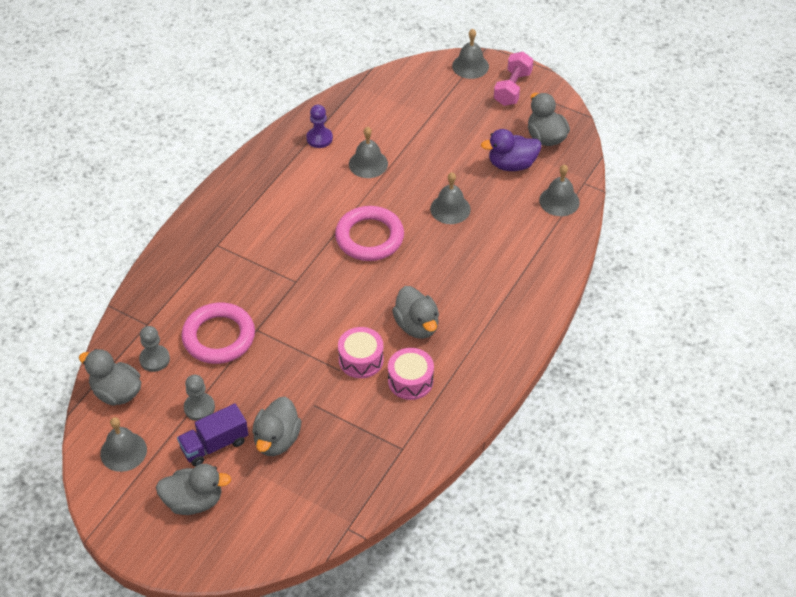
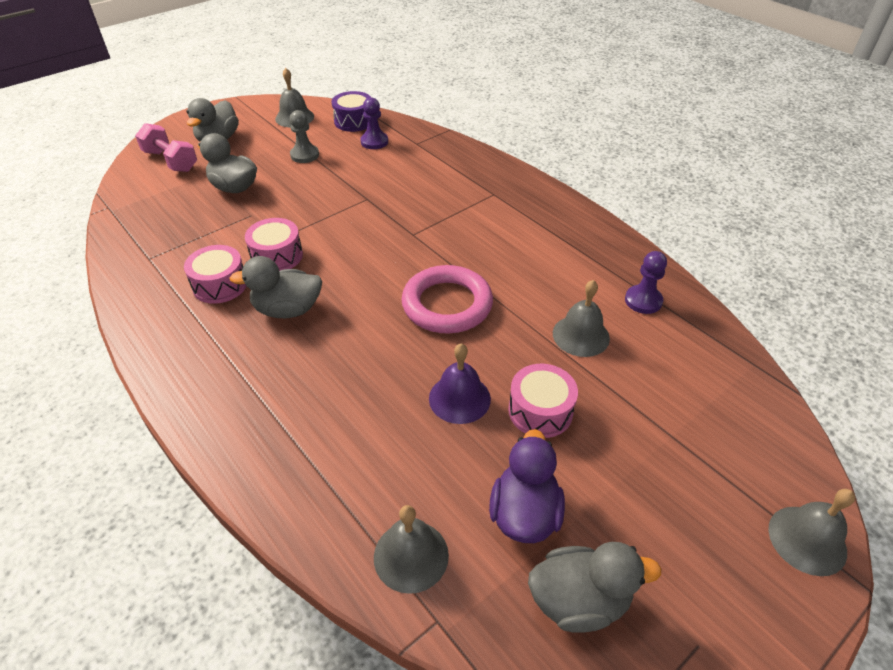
camera: 110 degrees right, 5 degrees down
(116, 392) = (354, 121): grey duck -> purple drum
(154, 359) = (374, 142): grey pawn -> purple pawn
(214, 444) = (260, 156): purple truck -> none
(219, 337) = (374, 176): pink ring -> none
(441, 171) = (540, 411): none -> pink drum
(450, 209) = (459, 398): grey bell -> purple bell
(512, 88) = (734, 593): pink dumbbell -> pink dumbbell (171, 161)

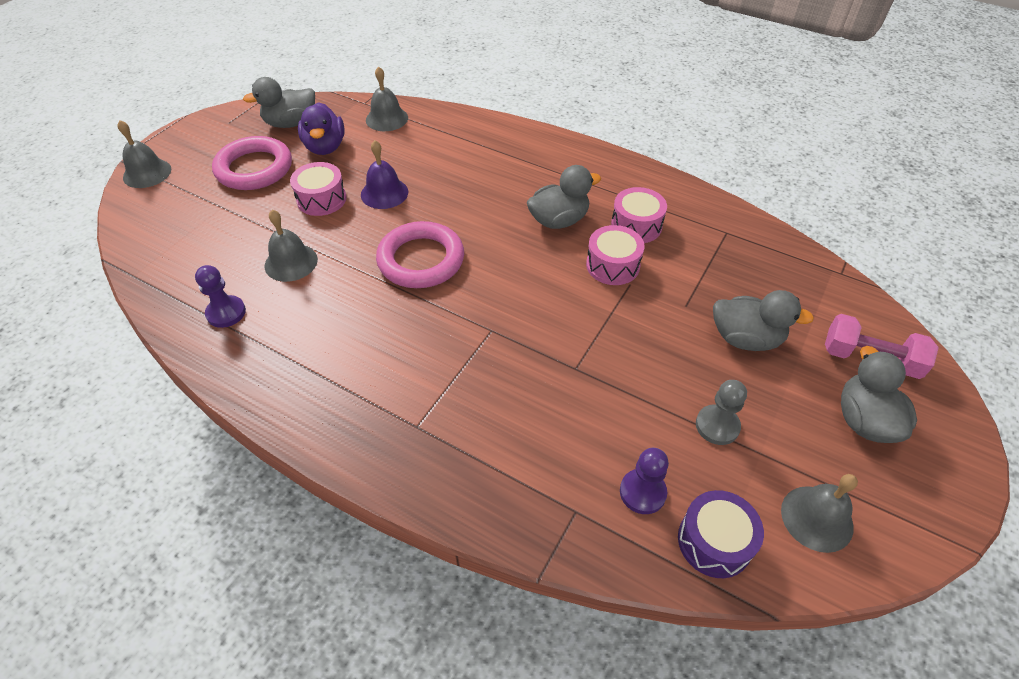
camera: 160 degrees right, 5 degrees up
(635, 497) = (254, 168): none -> pink ring

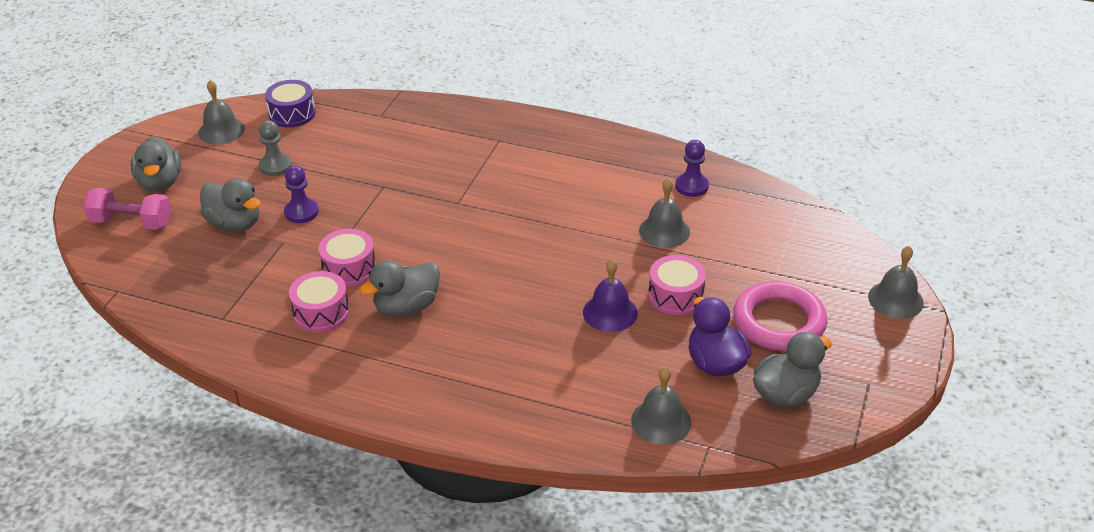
camera: 170 degrees right, 10 degrees down
(421, 260) = (540, 249): pink ring -> none
(642, 492) = (335, 128): purple pawn -> purple pawn (301, 212)
(745, 338) = (235, 223): grey duck -> grey duck turned 150 degrees counterclockwise

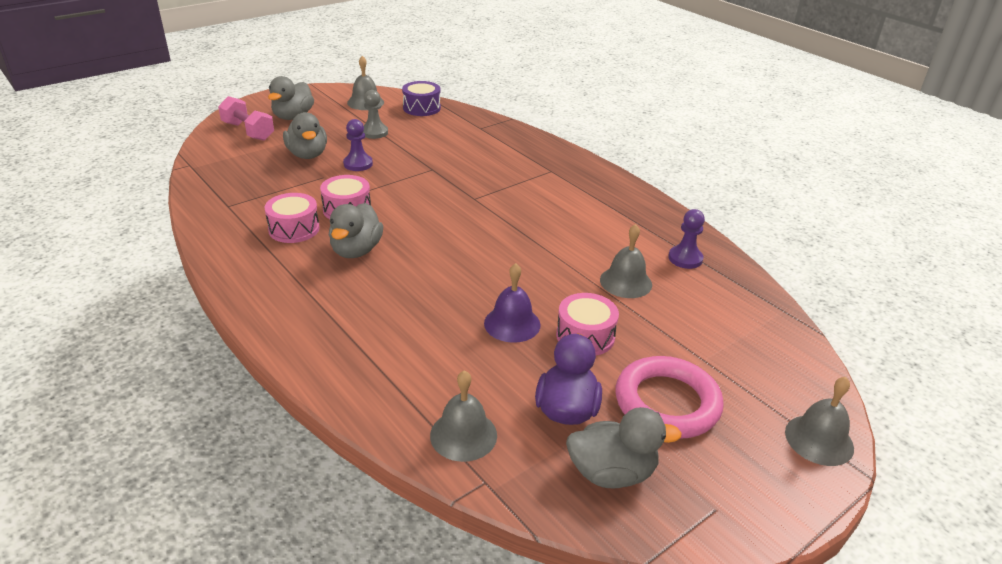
camera: 30 degrees right, 5 degrees down
(406, 307) = (356, 250): grey duck -> grey duck turned 75 degrees counterclockwise

